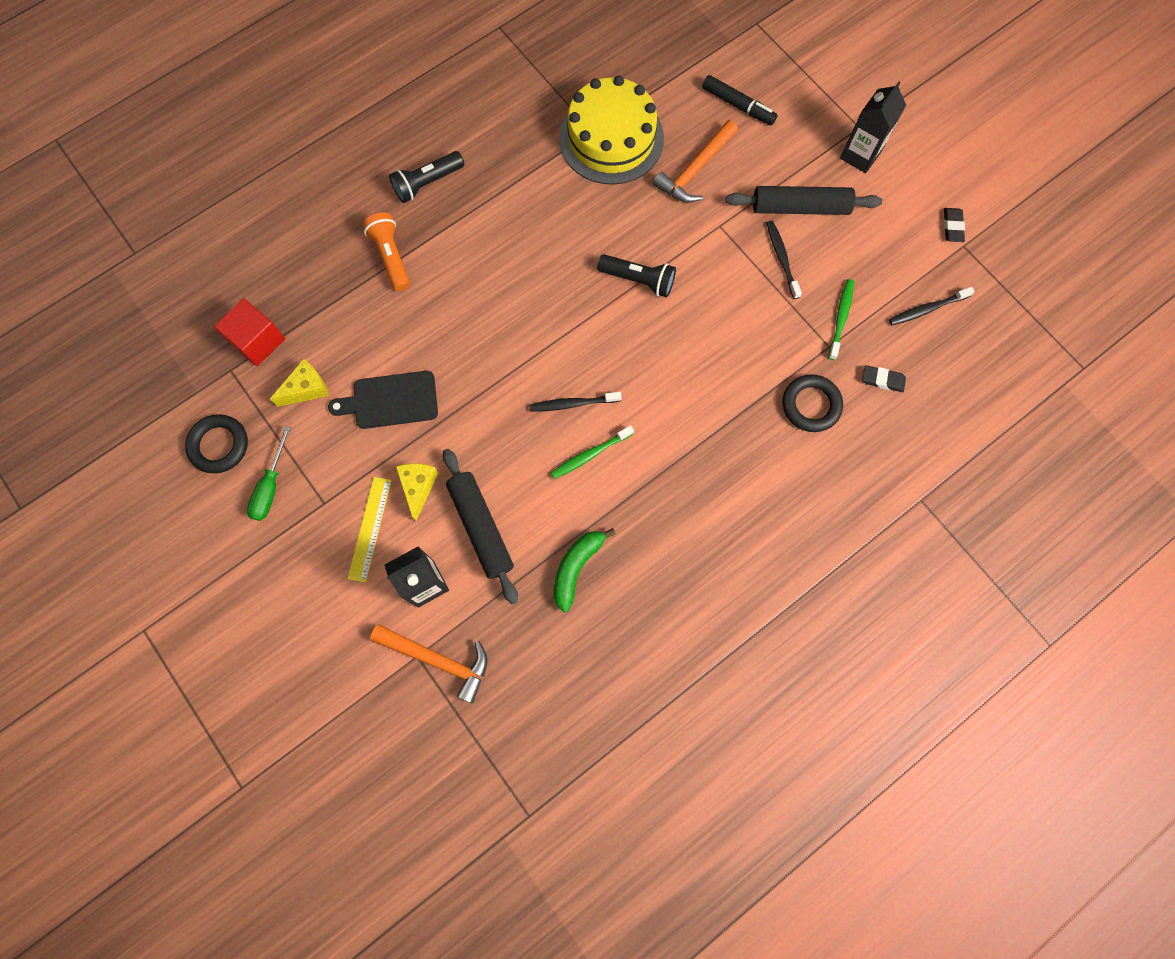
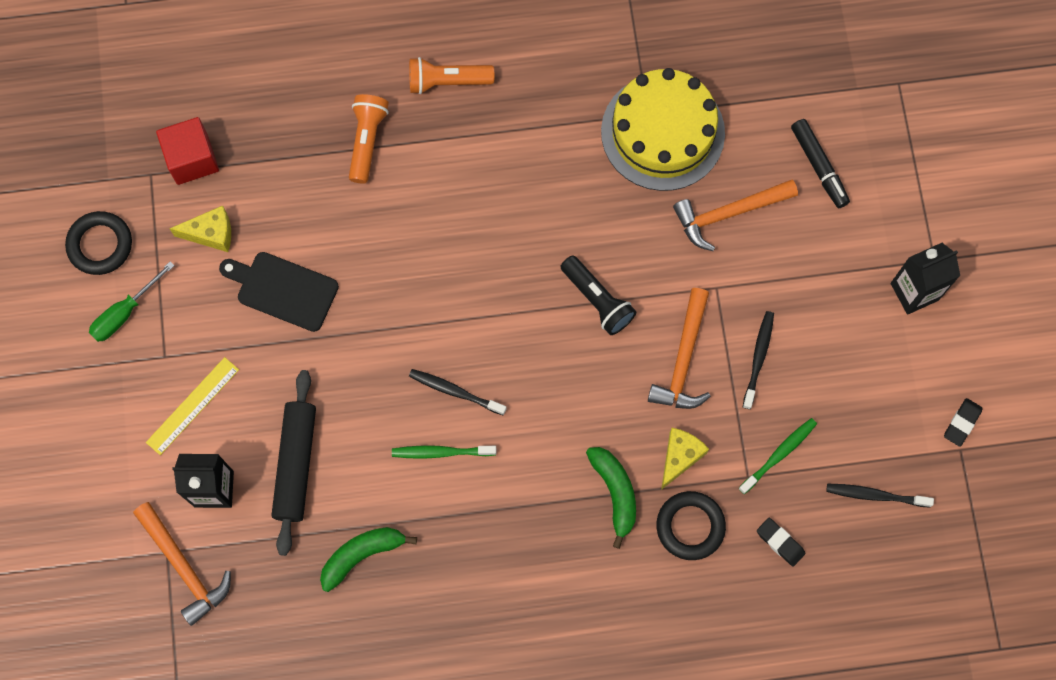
camera: 30 degrees right, 0 degrees up
(418, 487) = (260, 391): yellow cheese -> yellow cheese (679, 457)
(427, 183) = (447, 81): black flashlight -> orange flashlight
(729, 288) = (683, 359): none -> orange hammer
(740, 411) = (615, 492): none -> green banana
(800, 207) = (813, 314): black rolling pin -> none

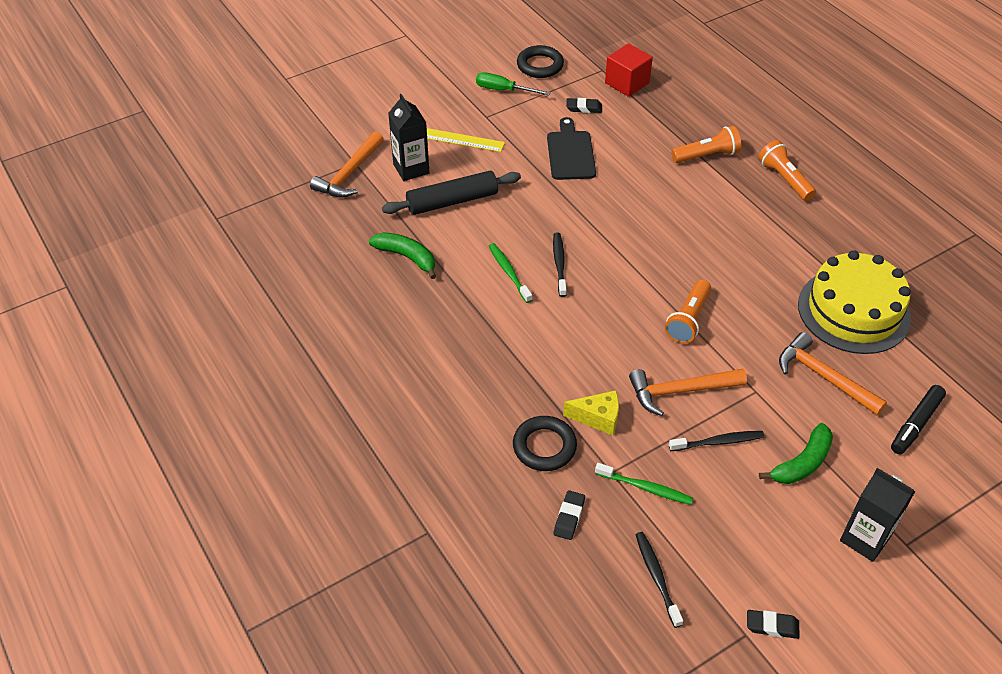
camera: 65 degrees right, 25 degrees down
(211, 233) = (584, 108): yellow cheese -> black eraser
(597, 300) = (688, 320): black flashlight -> orange flashlight
(615, 492) = (542, 386): green banana -> green banana (802, 463)

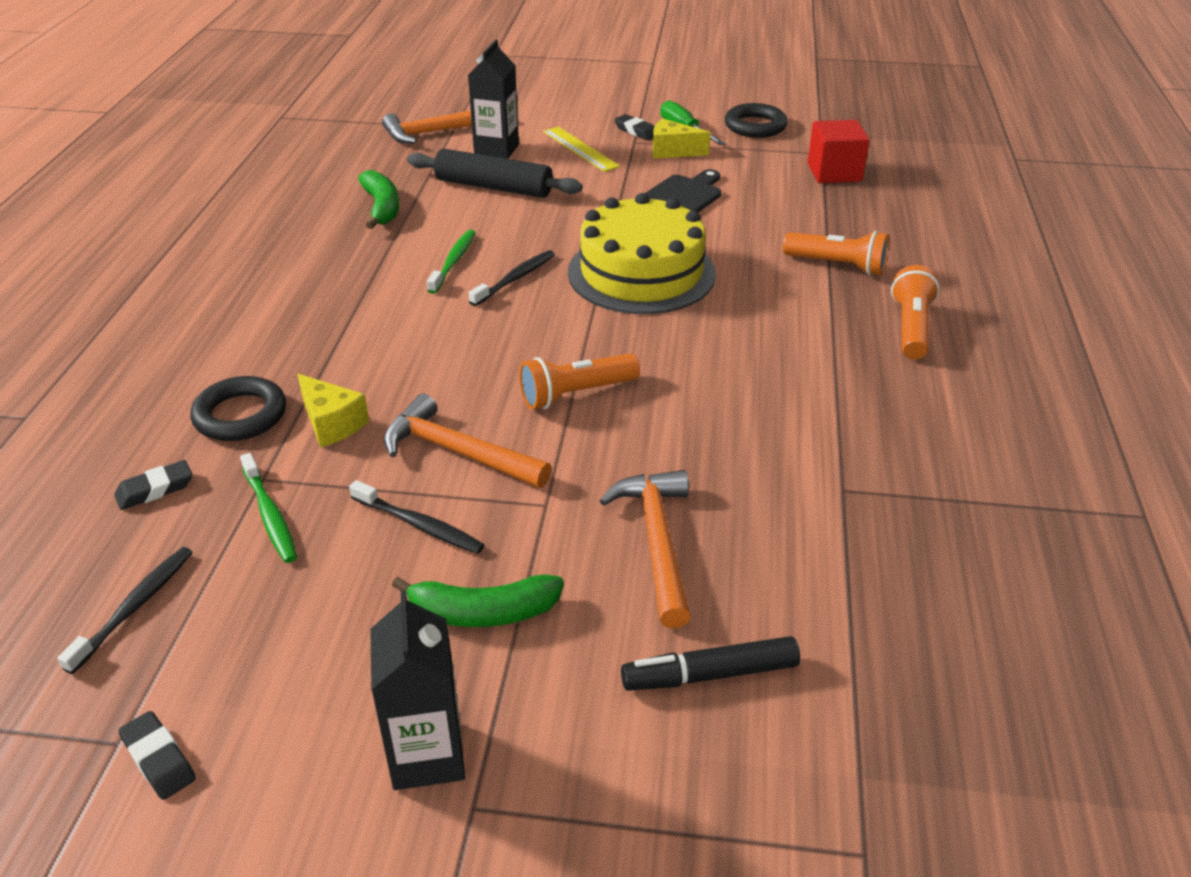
camera: 40 degrees right, 10 degrees down
(518, 112) = (672, 151): none -> yellow cheese
(584, 108) = (750, 173): black eraser -> black eraser (636, 131)
(853, 311) = (809, 498): yellow cake -> yellow cake (641, 273)

